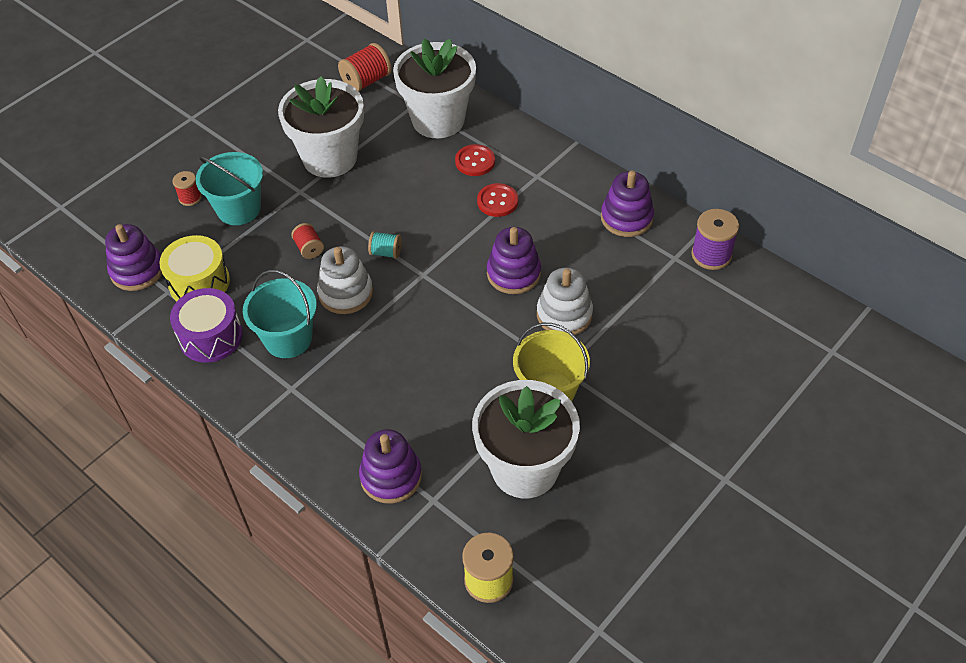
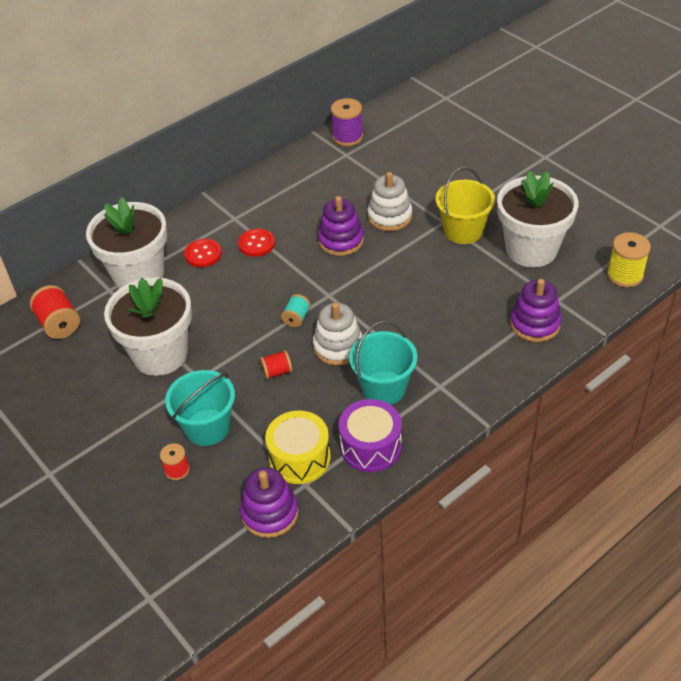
camera: 80 degrees left, 5 degrees down
(626, 218) = (298, 174): purple stacking toy -> none

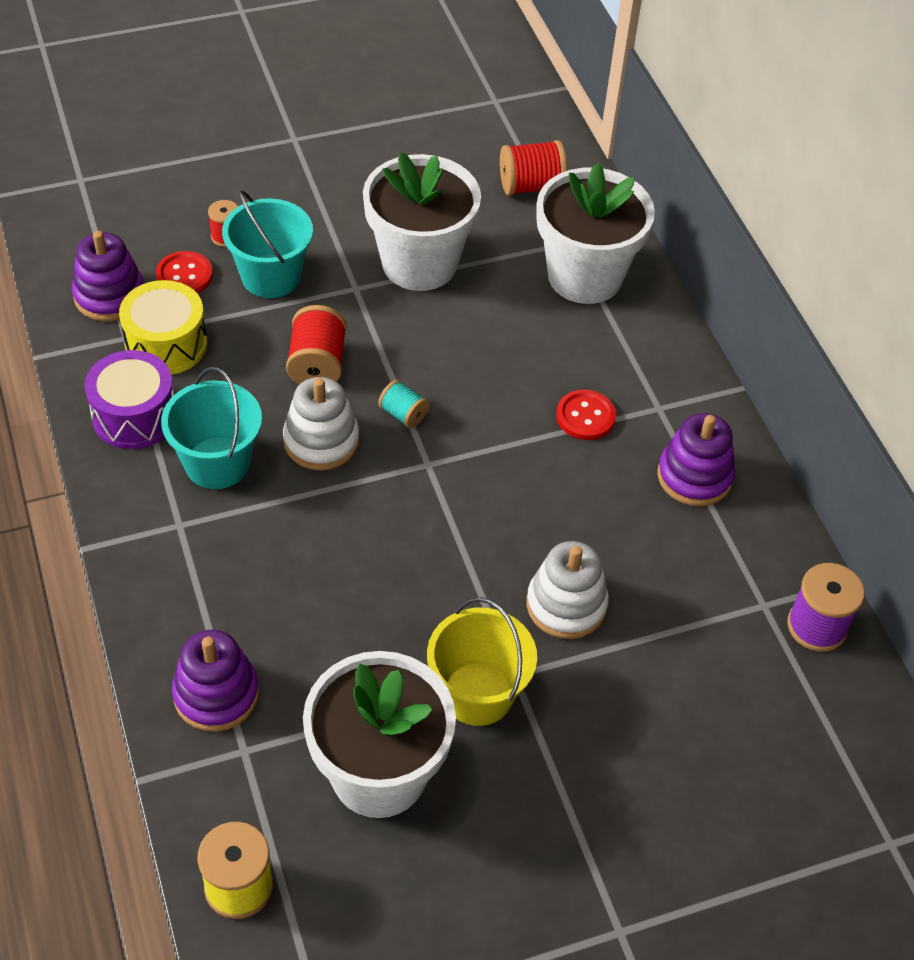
camera: 105 degrees right, 5 degrees up
(203, 254) = (593, 351): red button -> red button (184, 275)
(277, 372) = (317, 364): red spool -> red spool, size x1.66
(341, 240) = (540, 519): purple stacking toy -> purple stacking toy (694, 476)

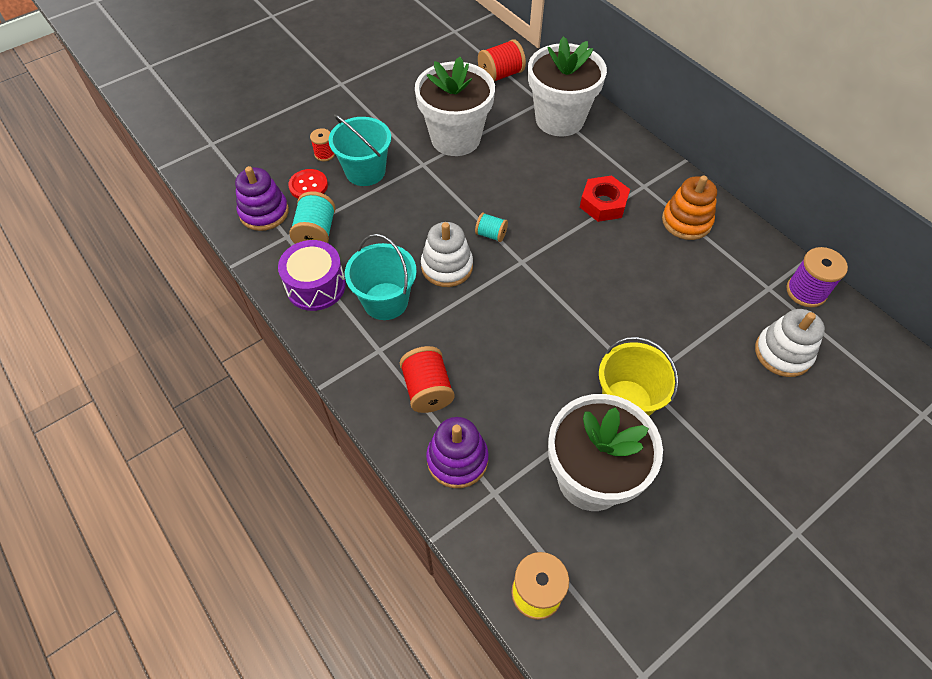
camera: 15 degrees left, 5 degrees up
(166, 344) = (316, 233): yellow drum -> turquoise spool
(317, 364) = (421, 218): red spool -> red spool (427, 389)
(566, 605) = (652, 325): white stacking toy -> white stacking toy (783, 353)
(585, 416) = (603, 203): red button -> red nut
(694, 476) = (686, 221): purple stacking toy -> orange stacking toy

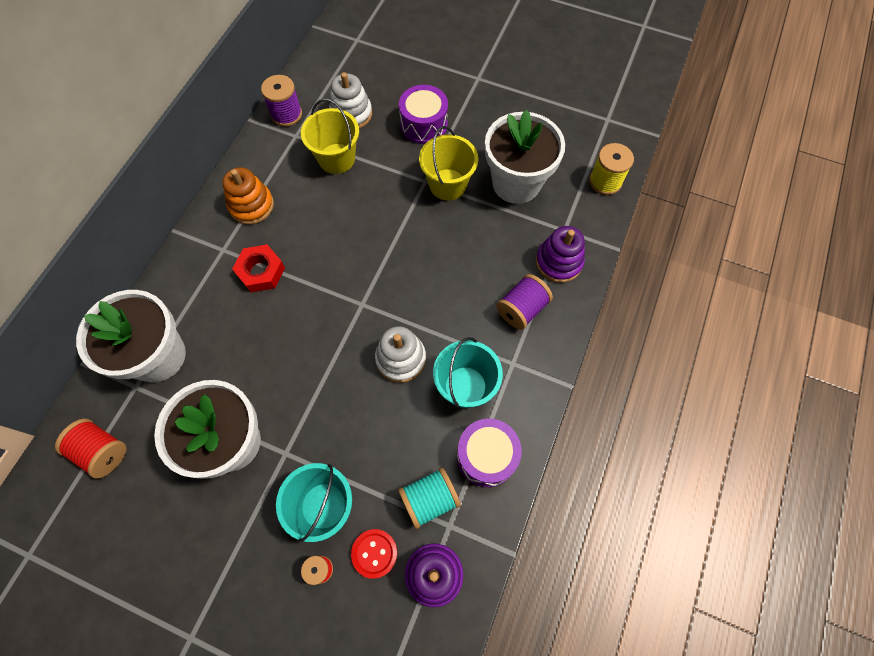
camera: 120 degrees left, 10 degrees up
(427, 389) = (521, 309): red spool -> purple spool
(491, 234) = (345, 342): turquoise spool -> none
(717, 312) = (336, 158): none -> yellow bucket
(733, 421) = (424, 125): none -> purple drum

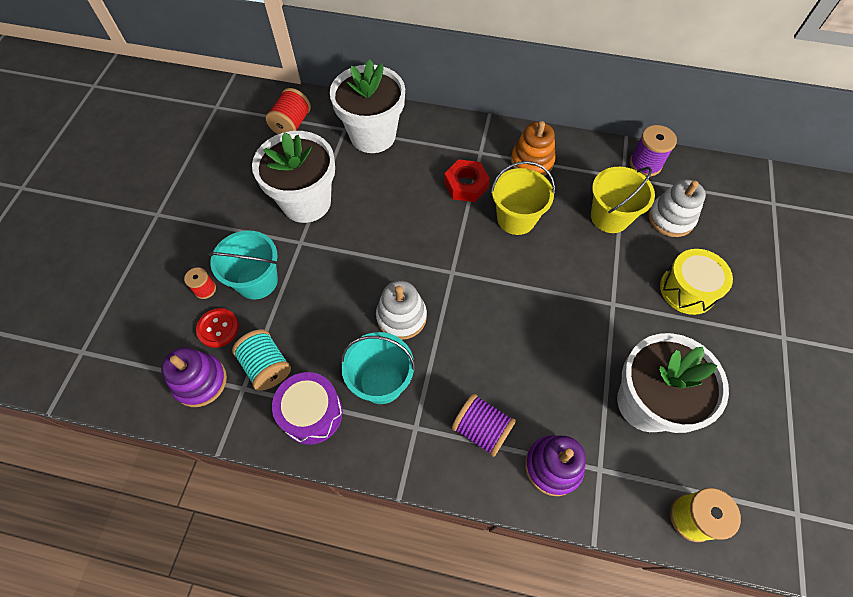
camera: 80 degrees right, 5 degrees down
(424, 125) = (687, 289): purple drum -> yellow drum
(447, 184) = (617, 327): yellow bucket -> yellow bucket (516, 218)

